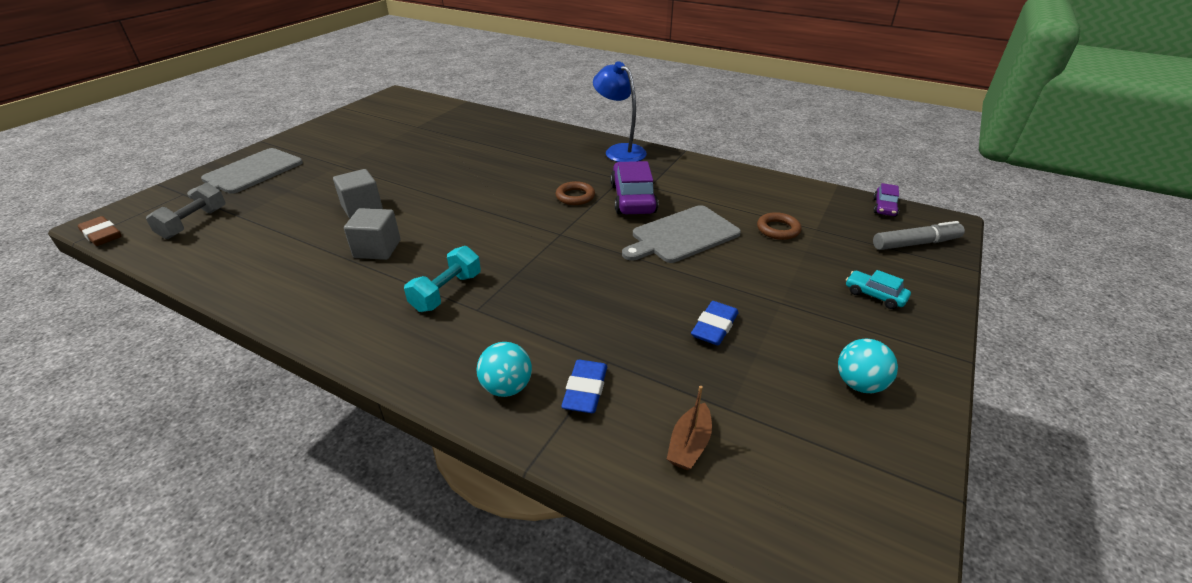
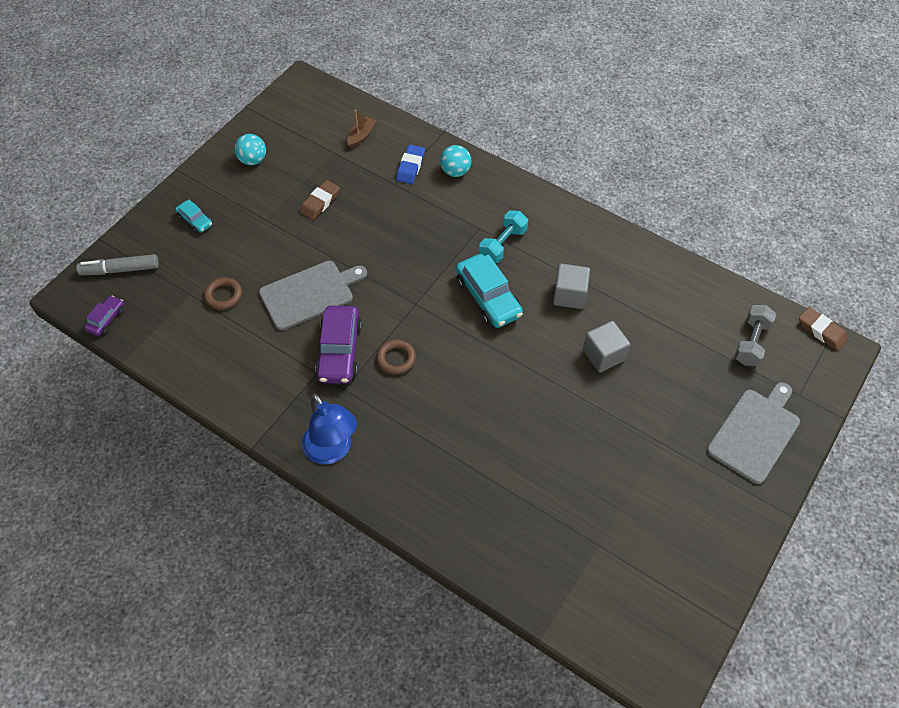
camera: 175 degrees left, 20 degrees up
(475, 242) = (488, 298): none -> turquoise car
(714, 327) = (320, 202): blue eraser -> brown eraser

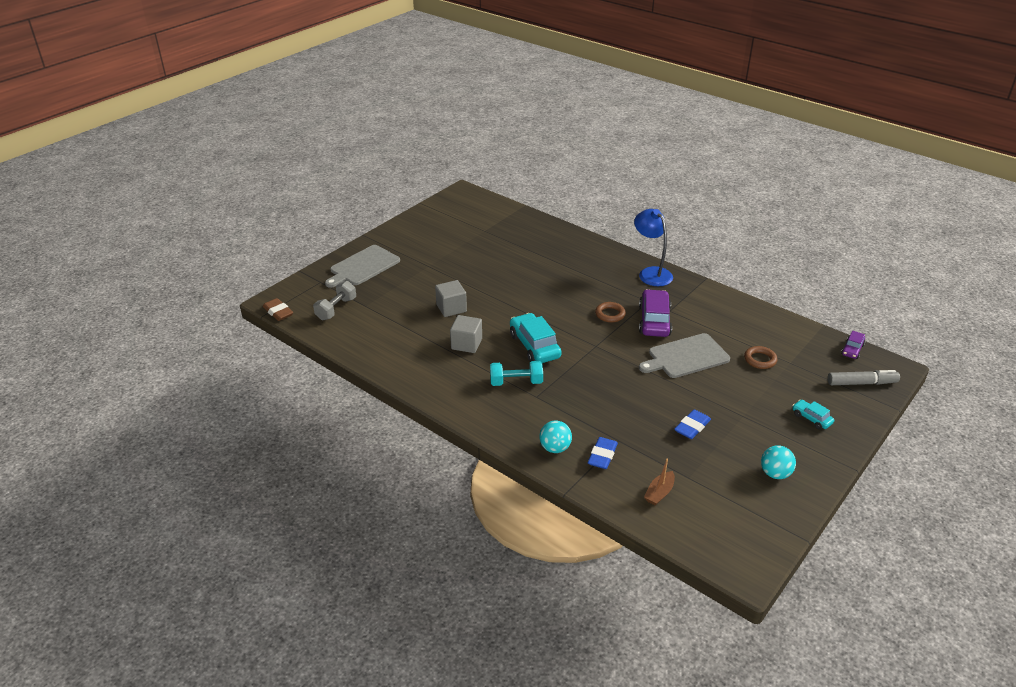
camera: 175 degrees left, 20 degrees down
(320, 202) = (692, 427): brown eraser -> blue eraser
(503, 244) = (516, 382): turquoise dumbbell -> turquoise dumbbell turned 45 degrees clockwise

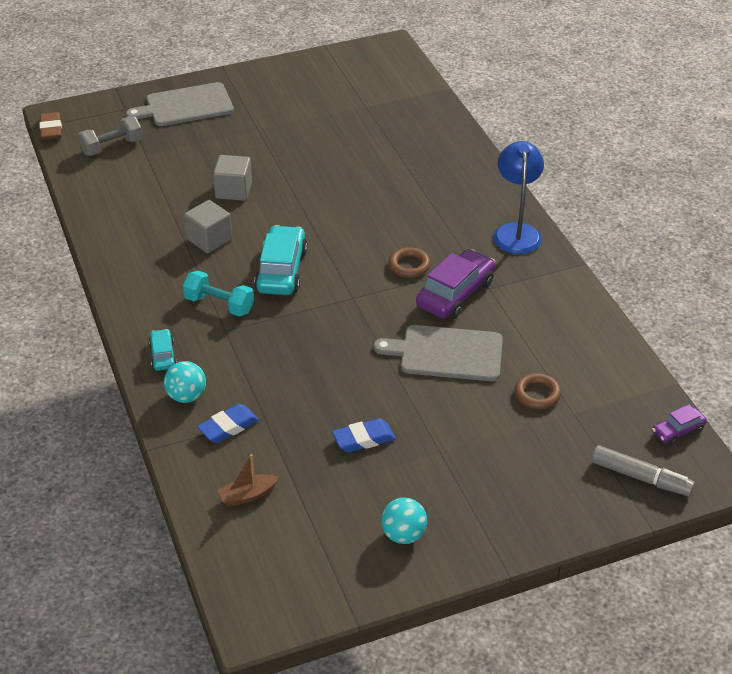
camera: 30 degrees right, 5 degrees up
(811, 418) = (522, 492): turquoise car -> turquoise car (163, 355)

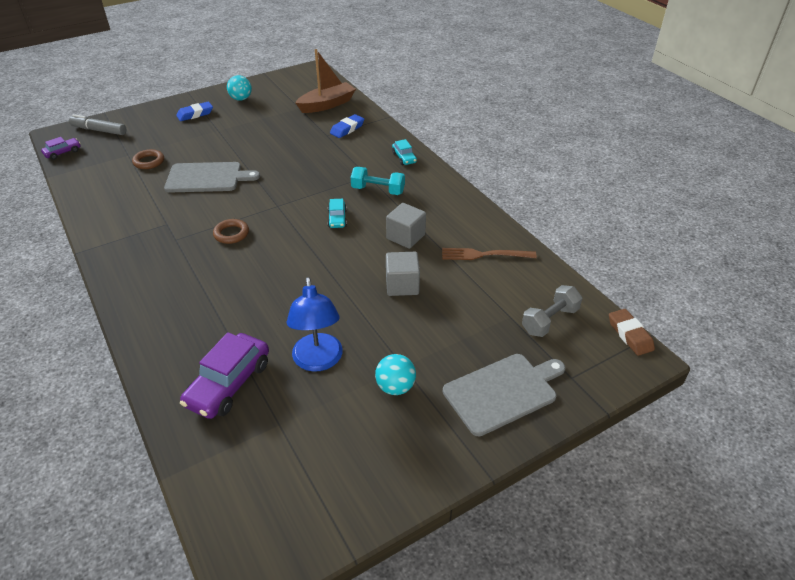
camera: 170 degrees right, 0 degrees up
(134, 210) = (484, 255): none -> brown fork
(186, 396) = (378, 140): turquoise ball -> turquoise ball (395, 387)
(248, 495) = (327, 105): brown boat -> brown boat, size x1.86
(281, 270) = (337, 219): turquoise car -> turquoise car, size x0.53
(364, 439) = (264, 131): blue eraser -> blue eraser (195, 114)
(455, 294) = (195, 216): purple car -> purple car (229, 384)
(516, 232) = (129, 274): blue lamp -> blue lamp (318, 361)

